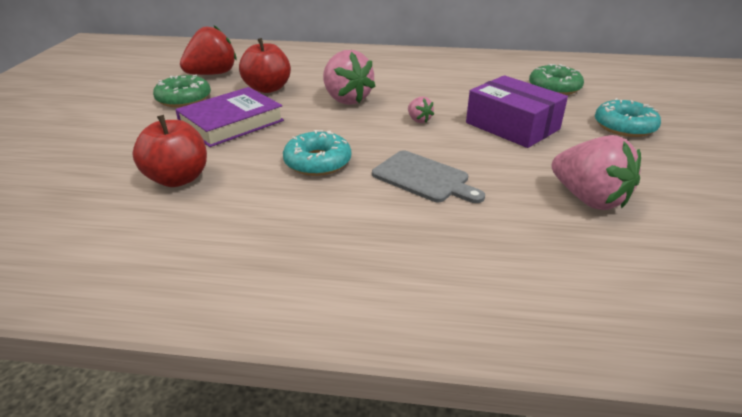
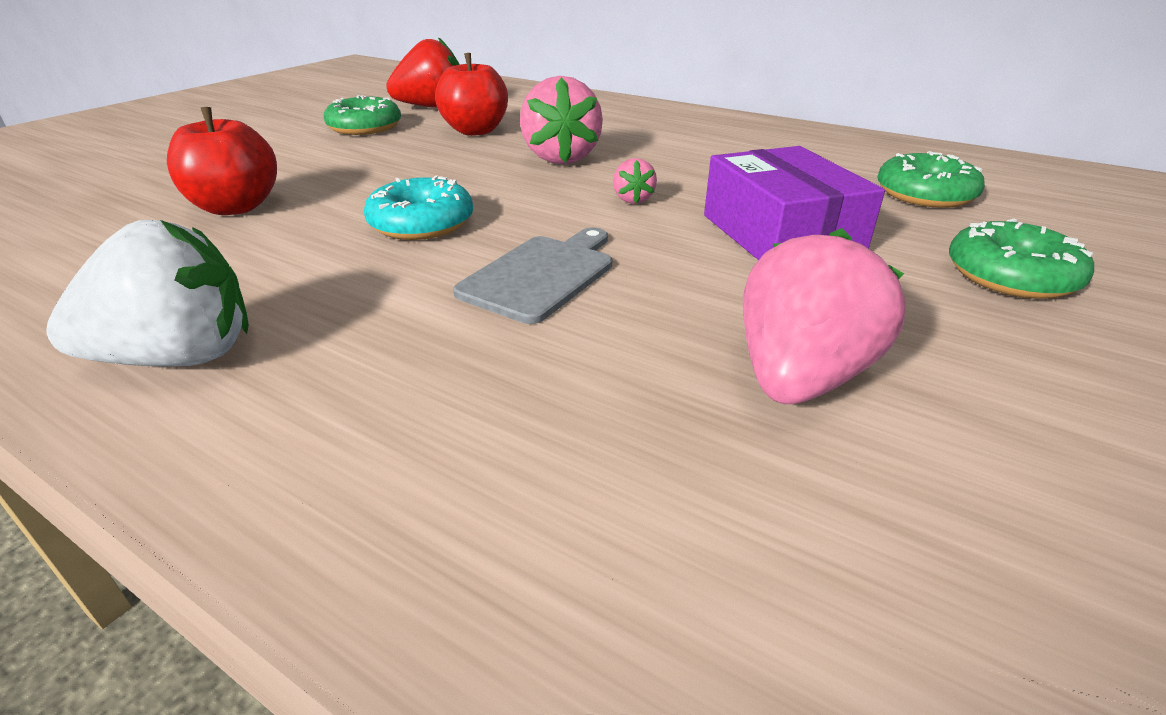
camera: 25 degrees right, 0 degrees up
(231, 122) = (381, 160): purple book -> none
(287, 278) = (180, 357): none -> white strawberry
(423, 178) = (541, 275): grey cutting board -> grey cutting board turned 120 degrees counterclockwise
(588, 199) = (799, 377): pink strawberry -> pink strawberry turned 135 degrees counterclockwise
(624, 126) = (1011, 275): turquoise donut -> green donut

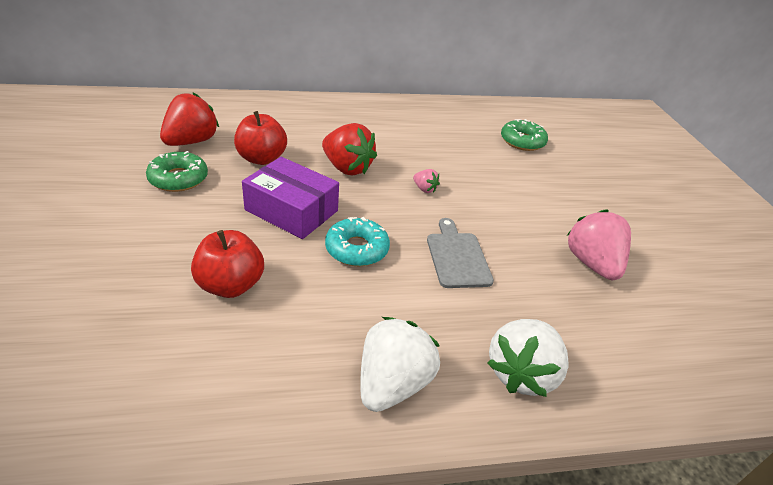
camera: 45 degrees left, 5 degrees up
(356, 447) = (521, 373): none -> white strawberry
(560, 158) = (347, 168): pink strawberry -> red strawberry
(780, 234) = (505, 189): purple box -> purple box (291, 210)
(1011, 275) = (591, 183): green donut -> none

